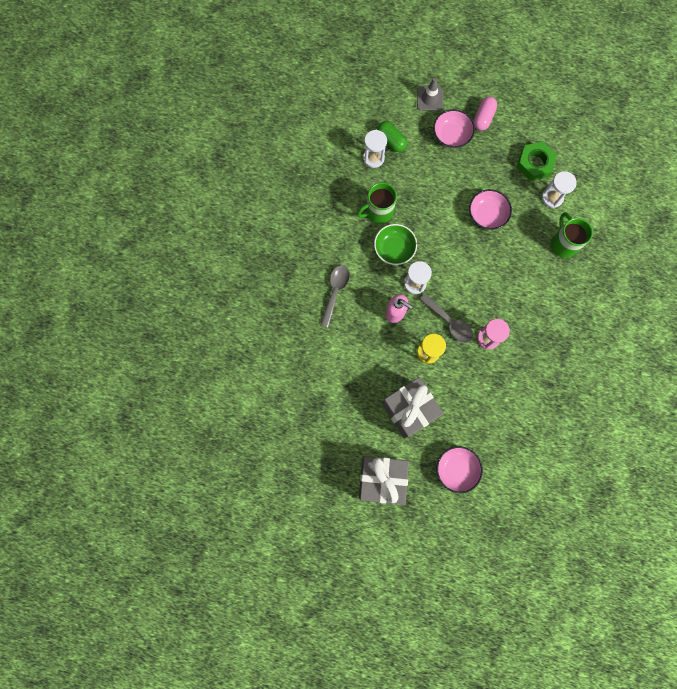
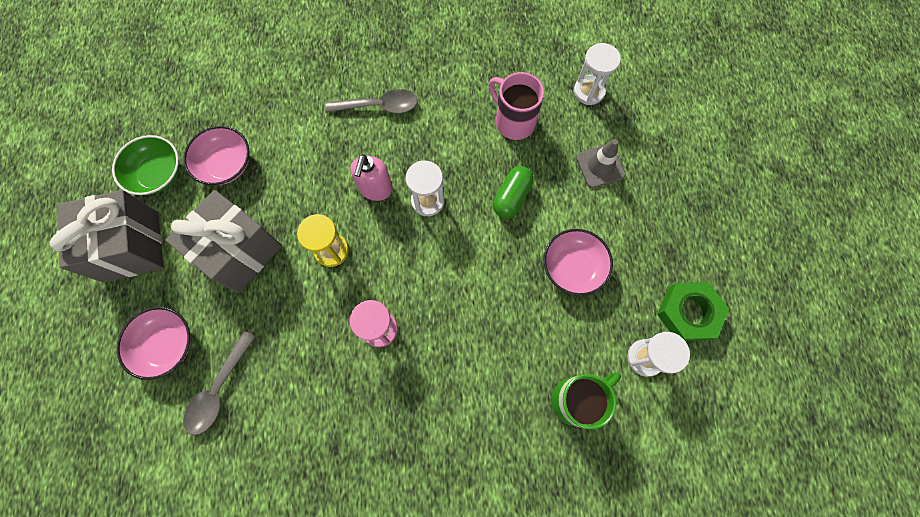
camera: 70 degrees right, 5 degrees down
(378, 212) = (513, 121): green mug -> pink mug
(391, 141) = (625, 105): green capsule -> green capsule (512, 197)
(394, 249) = (468, 158): green bowl -> green bowl (157, 174)
(429, 99) = (713, 133): grey traffic cone -> grey traffic cone (600, 166)
(449, 322) = (386, 265): grey spoon -> grey spoon (219, 389)
(451, 135) = (673, 179): pink bowl -> pink bowl (226, 164)
(483, 118) = (723, 214): pink capsule -> none

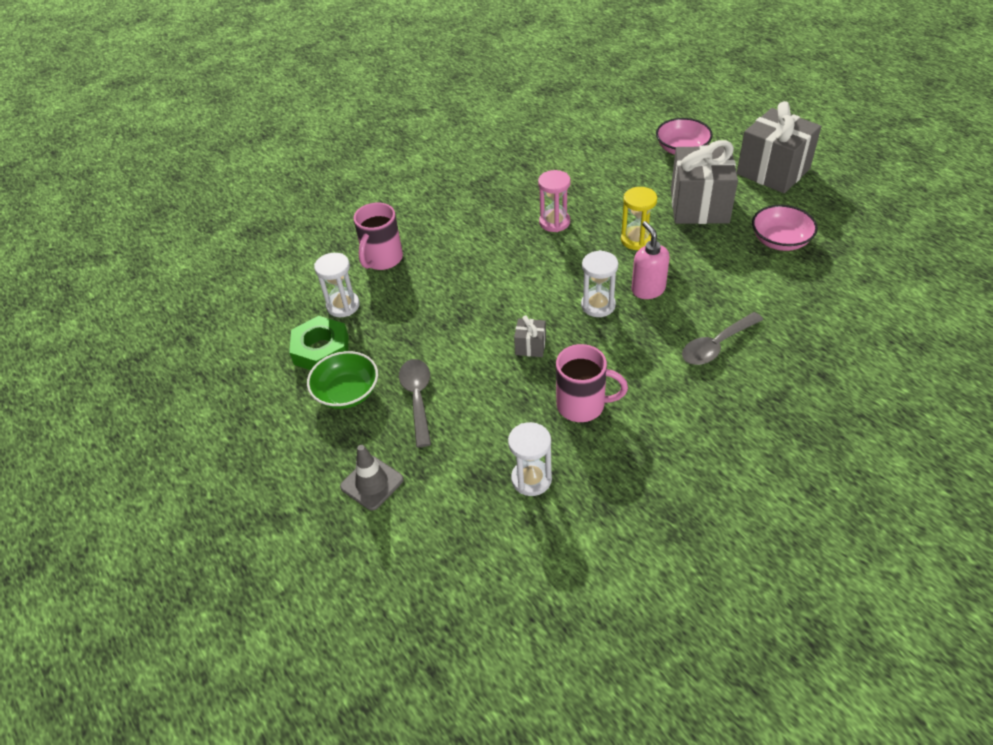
camera: 150 degrees right, 25 degrees down
(157, 174) = (818, 210): green bowl -> green bowl (347, 392)
(219, 389) = (624, 150): grey spoon -> grey spoon (417, 398)
(512, 197) = (530, 346): green capsule -> grey gift
(573, 267) = (439, 328): pink bowl -> none
(576, 400) = (382, 259): green mug -> pink mug
(600, 166) = (468, 415): grey traffic cone -> grey traffic cone (372, 483)

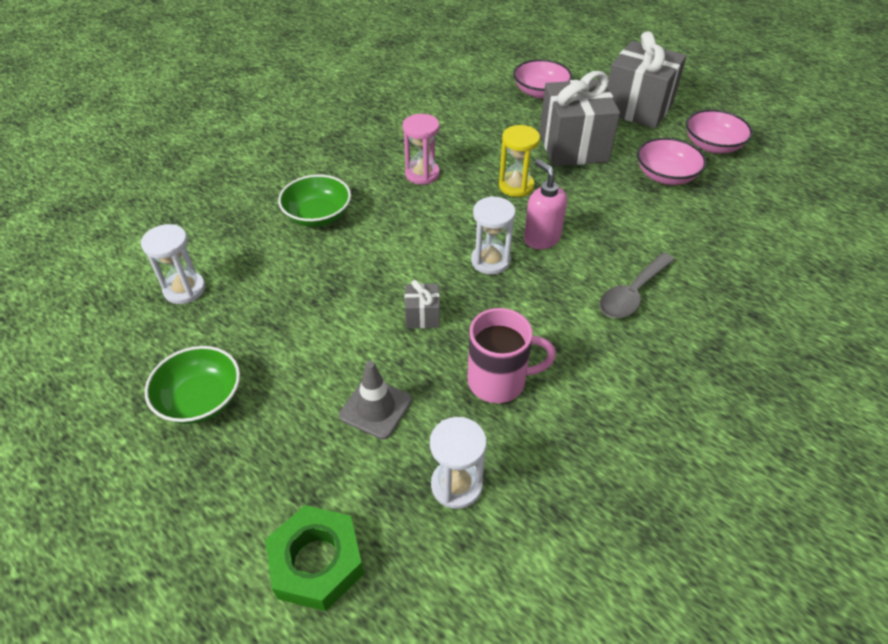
camera: 15 degrees left, 0 degrees up
(321, 350) = (161, 347): green nut -> green nut (317, 562)
(372, 483) = (248, 520): grey traffic cone -> grey traffic cone (376, 408)
(382, 259) = (227, 230): pink mug -> none
(417, 398) = (294, 396): grey spoon -> none
(458, 252) = (318, 215): none -> green bowl
(836, 214) = (712, 145): none -> pink bowl

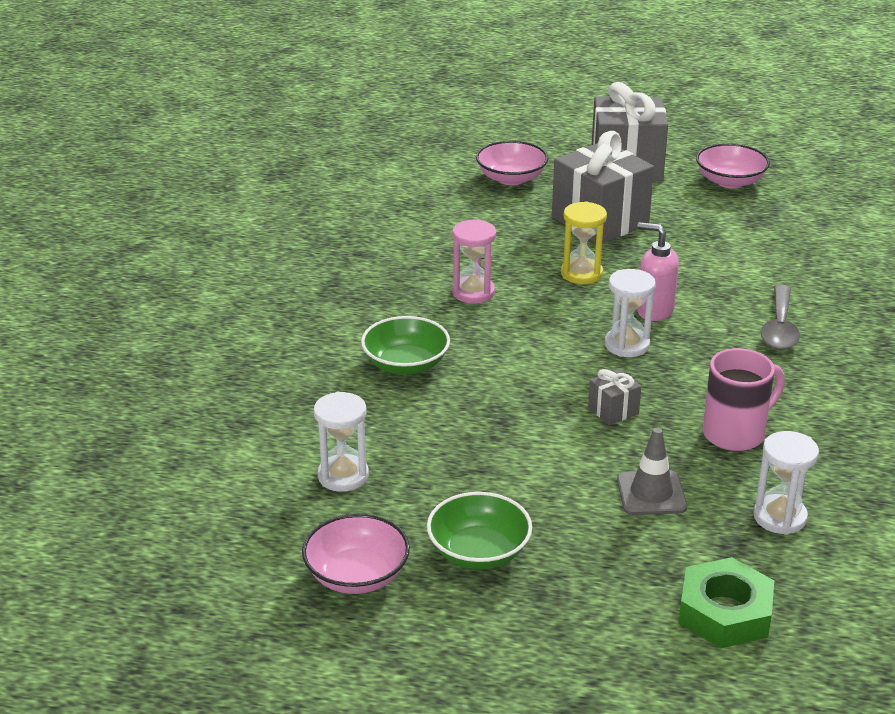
camera: 30 degrees left, 15 degrees down
(665, 176) = (713, 221): pink bowl -> pink bowl (357, 575)

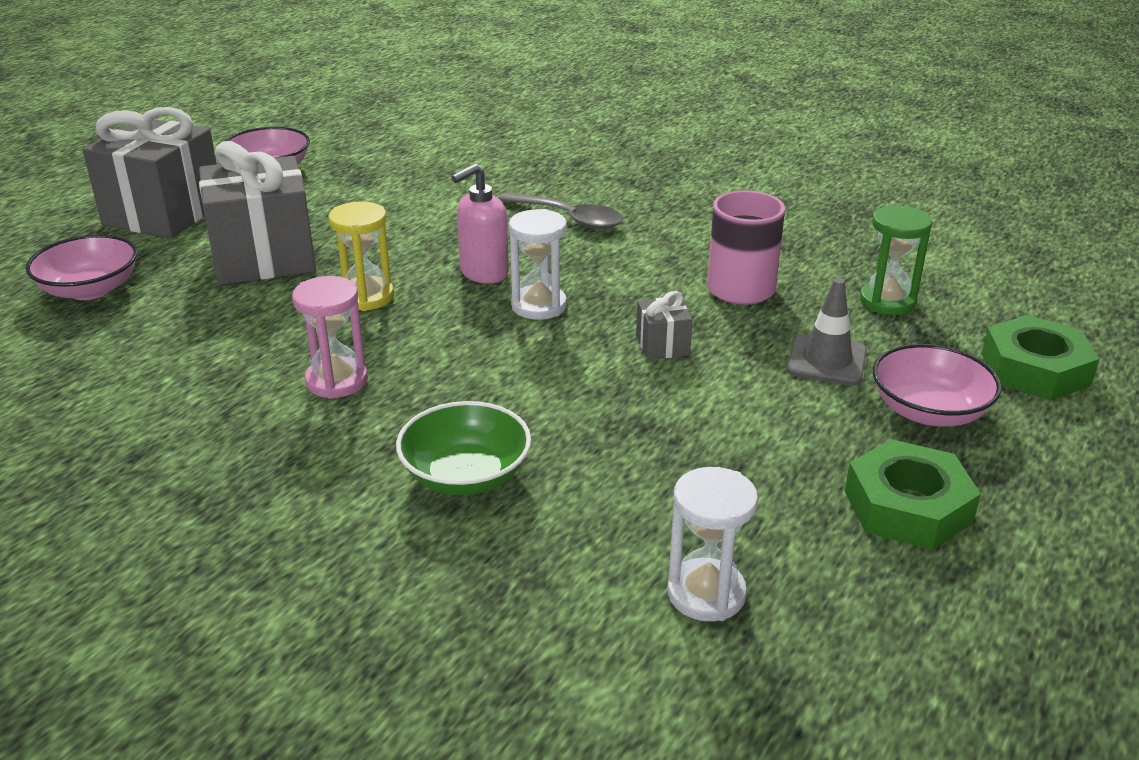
camera: 70 degrees left, 0 degrees up
(357, 575) = (940, 628): pink bowl -> pink bowl (929, 411)
(479, 552) = (907, 506): green bowl -> green nut
(780, 517) = (887, 301): white hourglass -> green hourglass

